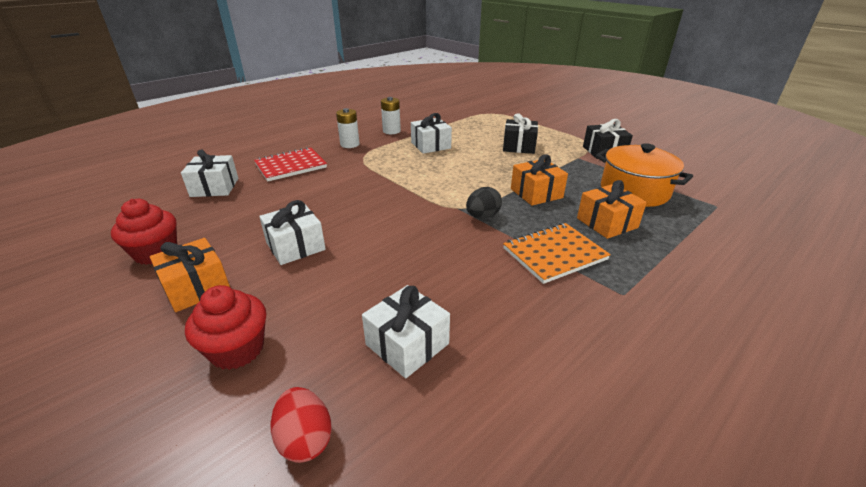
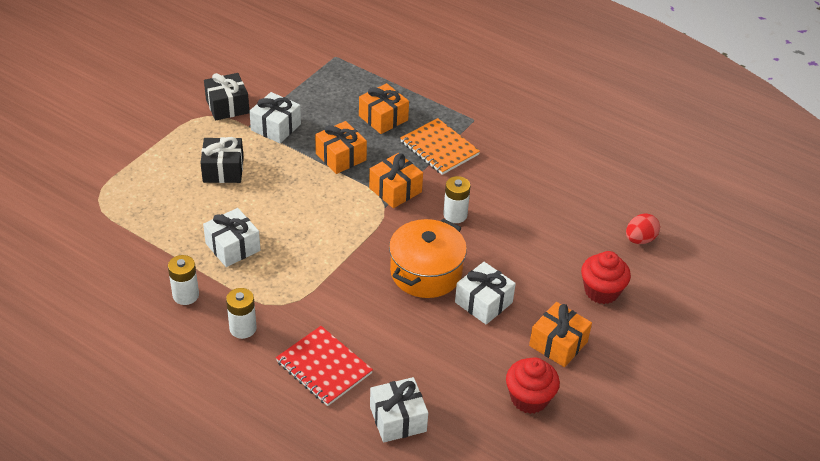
camera: 105 degrees left, 10 degrees up
(407, 344) = (561, 213): white gift -> white gift (276, 127)
(433, 248) = (455, 215): none -> white battery
(482, 216) = (395, 190): black egg -> orange gift
(634, 191) = (320, 97): orange pot -> orange pot (426, 272)

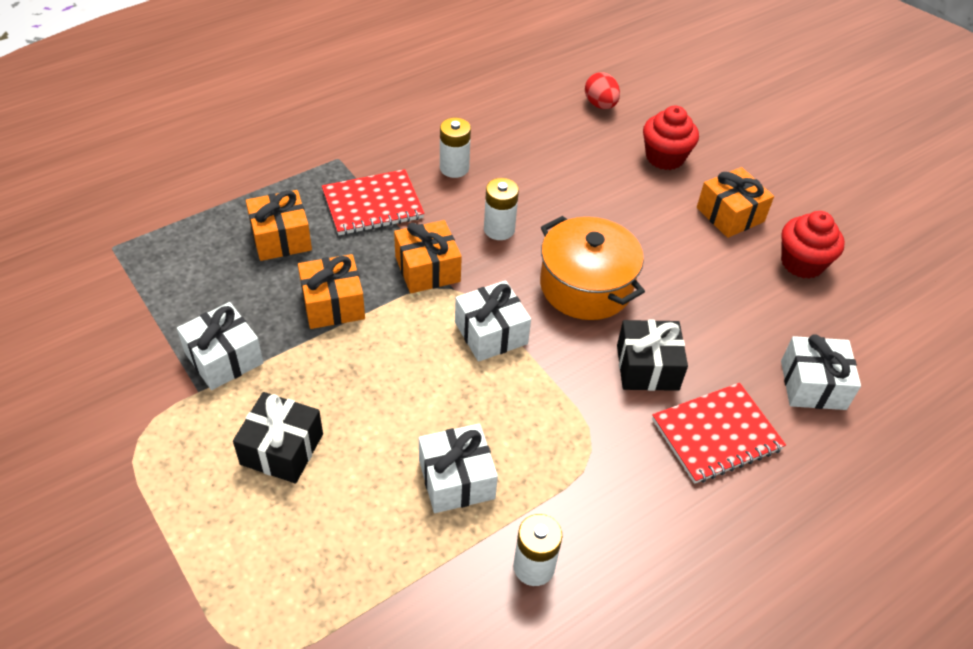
camera: 70 degrees left, 5 degrees up
(227, 106) = (133, 405): black gift -> black gift (647, 367)
(243, 328) = (623, 508): white battery -> white battery (454, 168)
(439, 148) = (373, 205): orange notebook -> red notebook
(483, 302) = (651, 252): white gift -> white gift (491, 333)

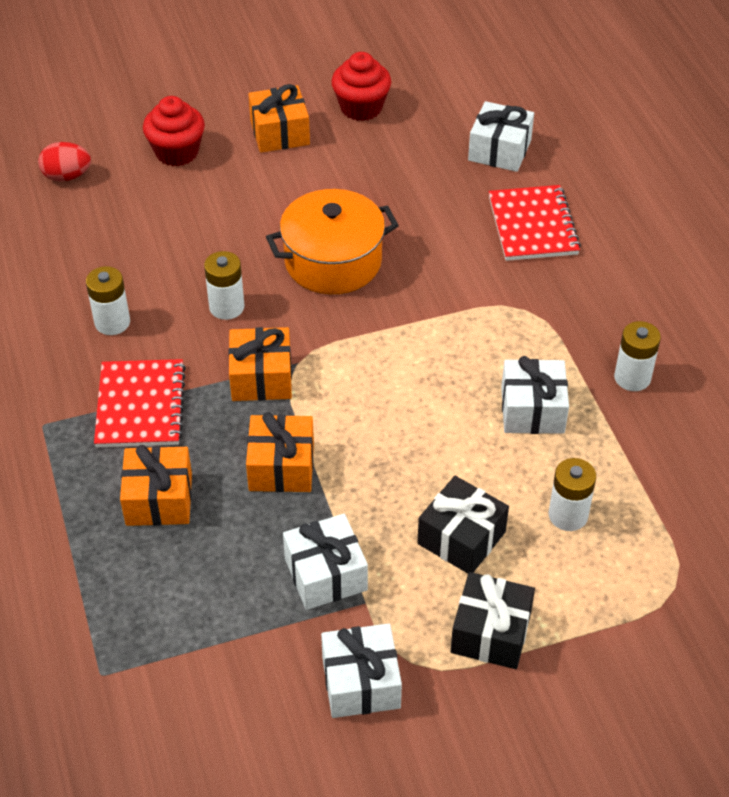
camera: 70 degrees left, 0 degrees up
(328, 535) = (568, 515): none -> white battery
(491, 333) = (368, 346): white gift -> white gift (361, 682)
(647, 367) = (447, 247): black gift -> black gift (491, 633)

